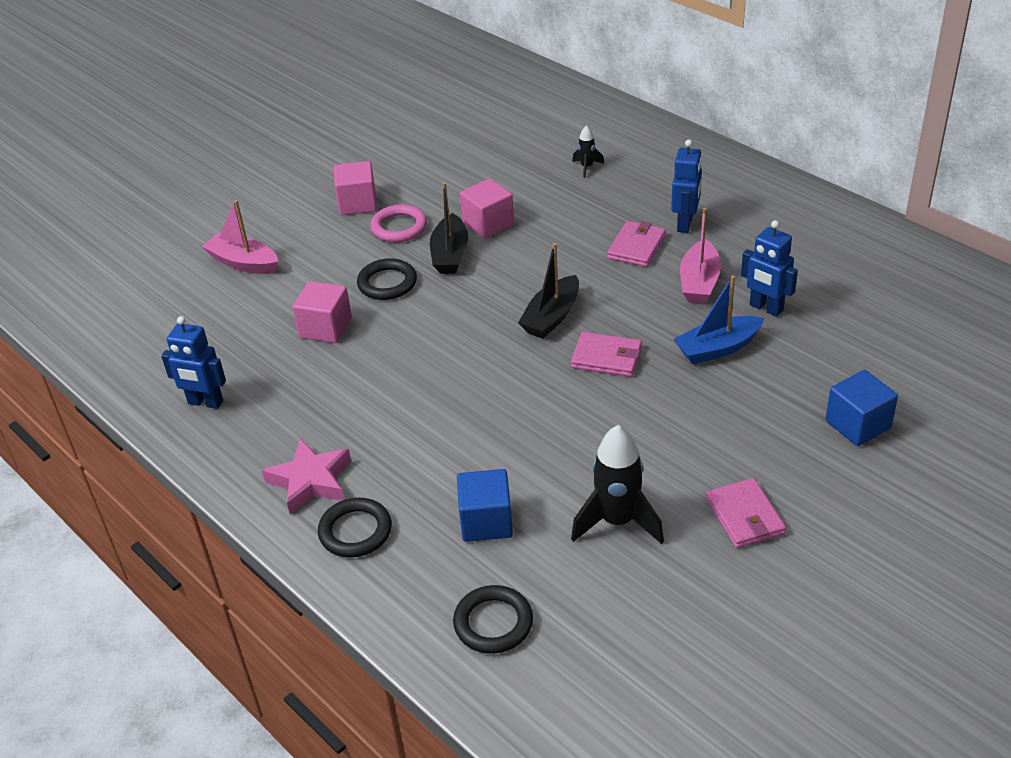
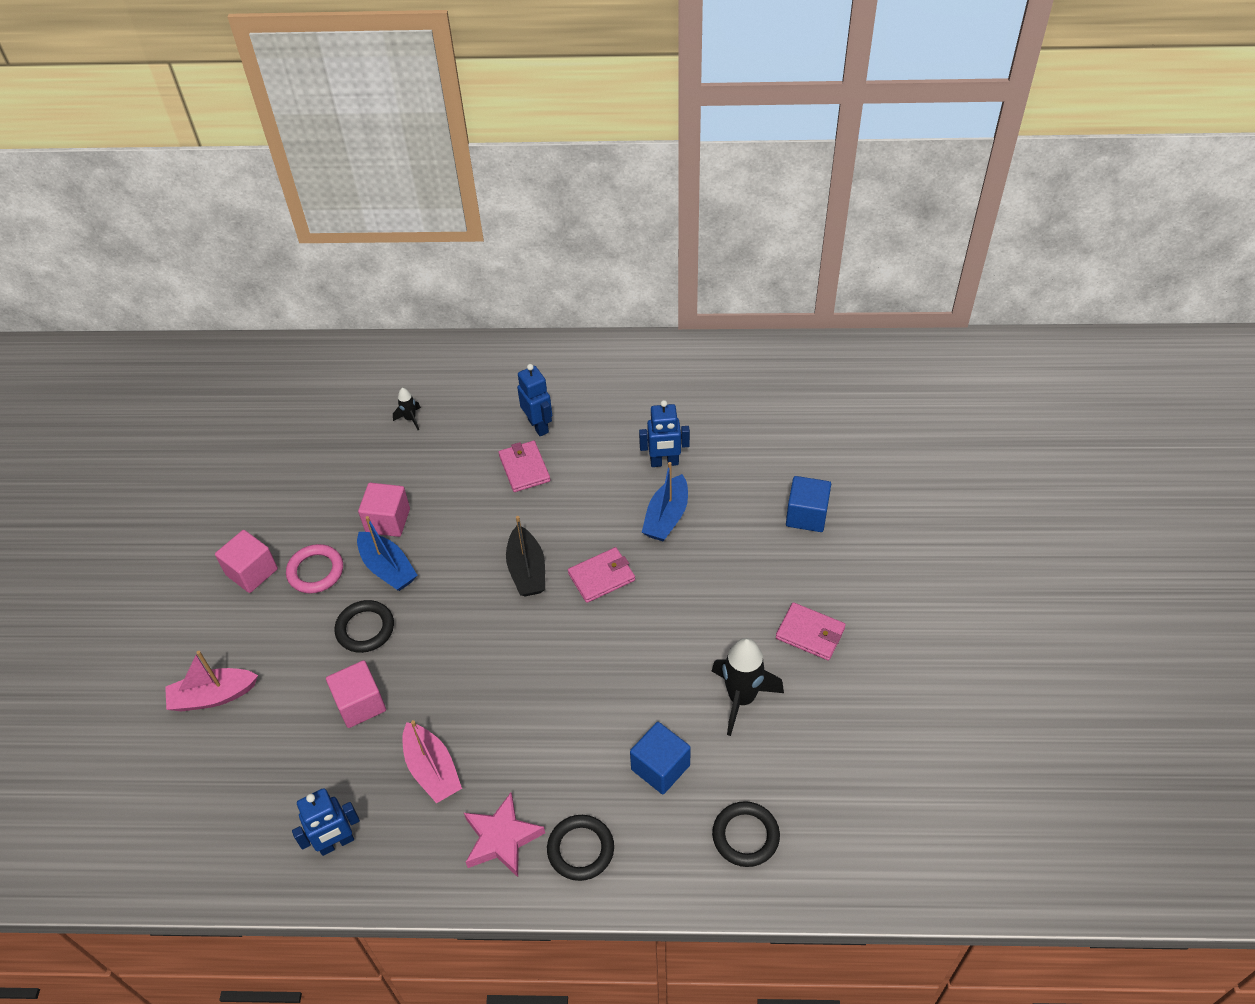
camera: 45 degrees left, 10 degrees up
(450, 254) = (388, 568): black boat -> blue boat
(699, 282) = (599, 470): pink boat -> pink boat (432, 770)

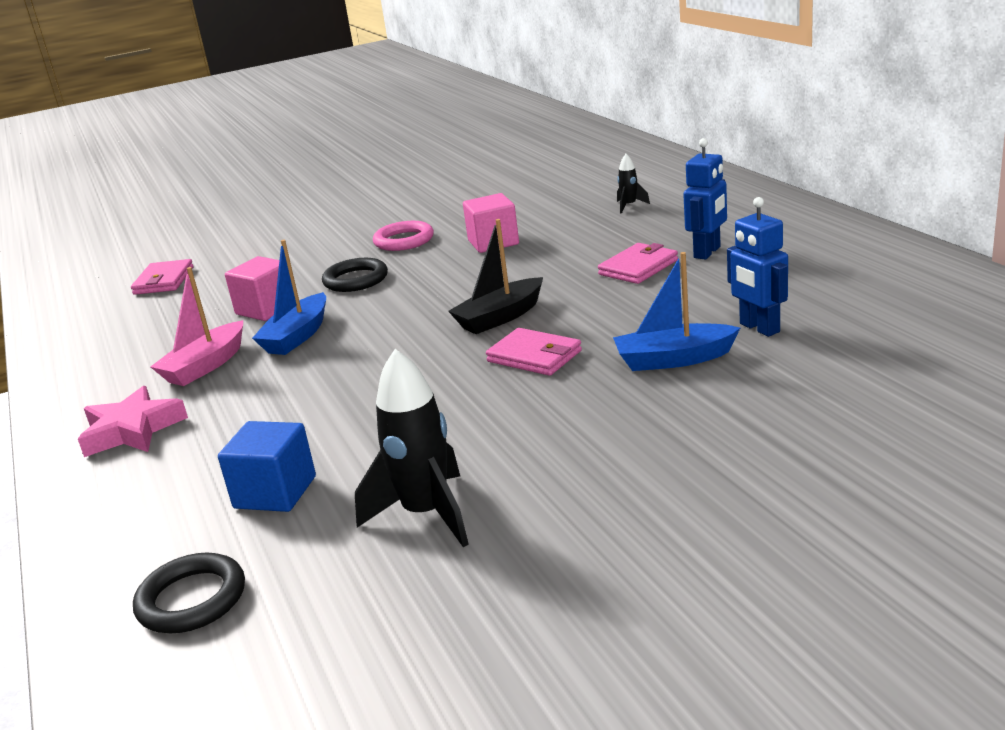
camera: 65 degrees right, 25 degrees down
(213, 696) = (239, 258): pink boat -> none
(252, 572) = (381, 222): pink cube -> none
(336, 843) = (102, 356): blue robot -> none
(388, 568) = (436, 262): blue boat -> blue boat (297, 336)
(580, 849) = (132, 481): black ring -> none
(806, 515) = (816, 452): blue cube -> none
(810, 633) = (595, 533): pink wallet -> pink wallet (164, 281)

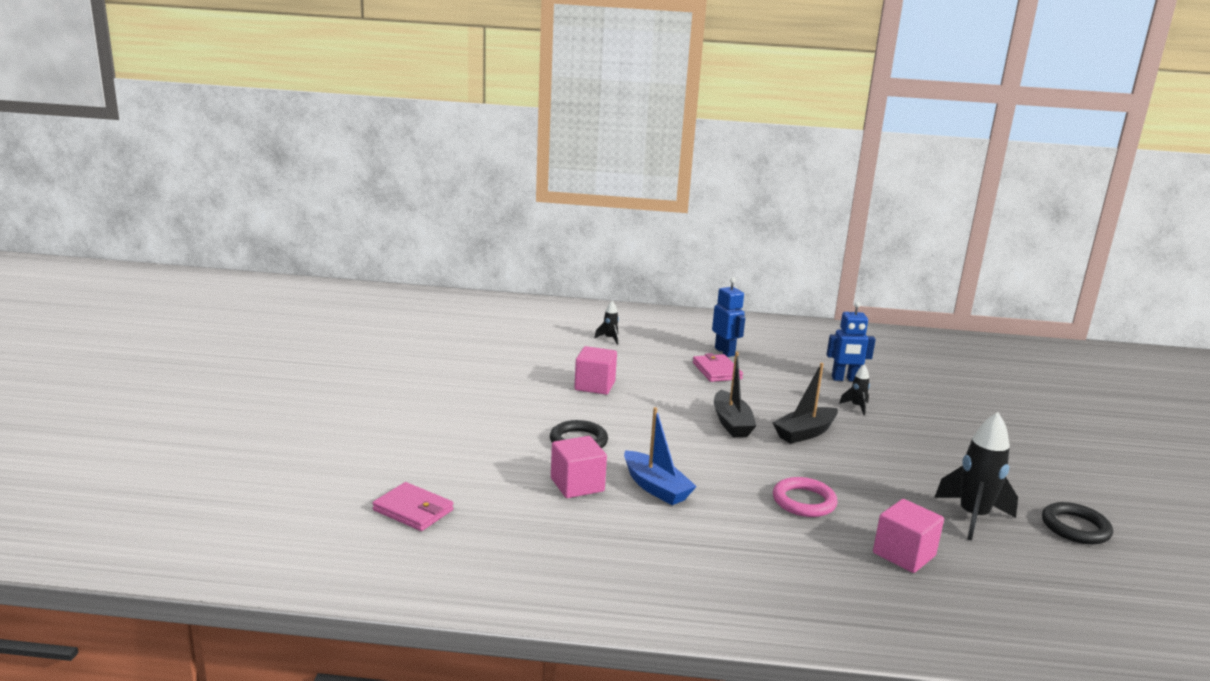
camera: 65 degrees left, 5 degrees down
(132, 430) = (743, 588): pink star -> none
(192, 599) = (1018, 612): black ring -> black ring (1075, 528)
(205, 366) = (657, 534): pink boat -> none
(275, 492) = (904, 554): blue cube -> pink cube
(404, 240) = (528, 406): pink ring -> pink ring (804, 501)
(534, 356) = (805, 433): pink wallet -> black boat
(673, 359) = (856, 407): blue boat -> black rocket

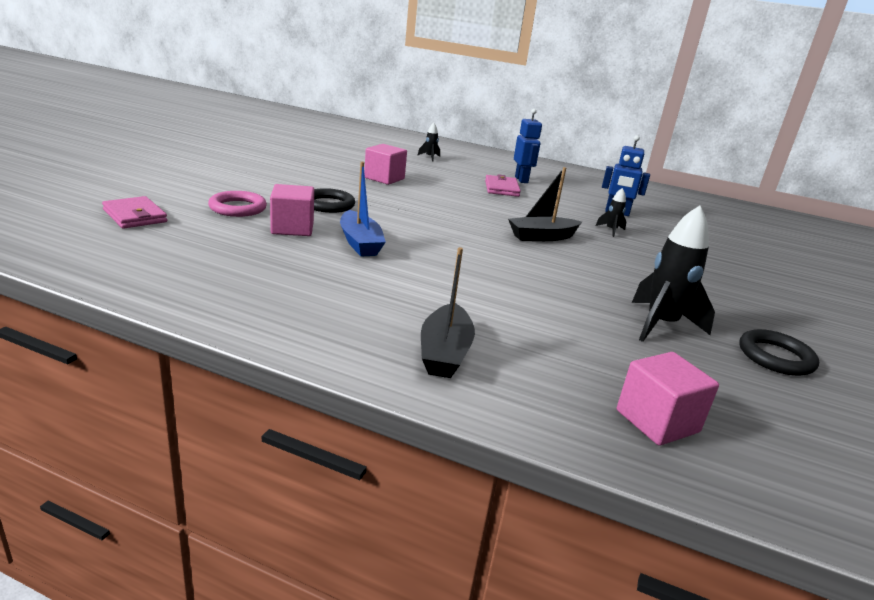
camera: 15 degrees right, 5 degrees up
(731, 423) = (478, 219): black boat -> black boat (444, 352)
(804, 501) = (491, 279): pink ring -> pink ring (238, 208)
(904, 554) = (556, 336): pink cube -> pink cube (657, 421)

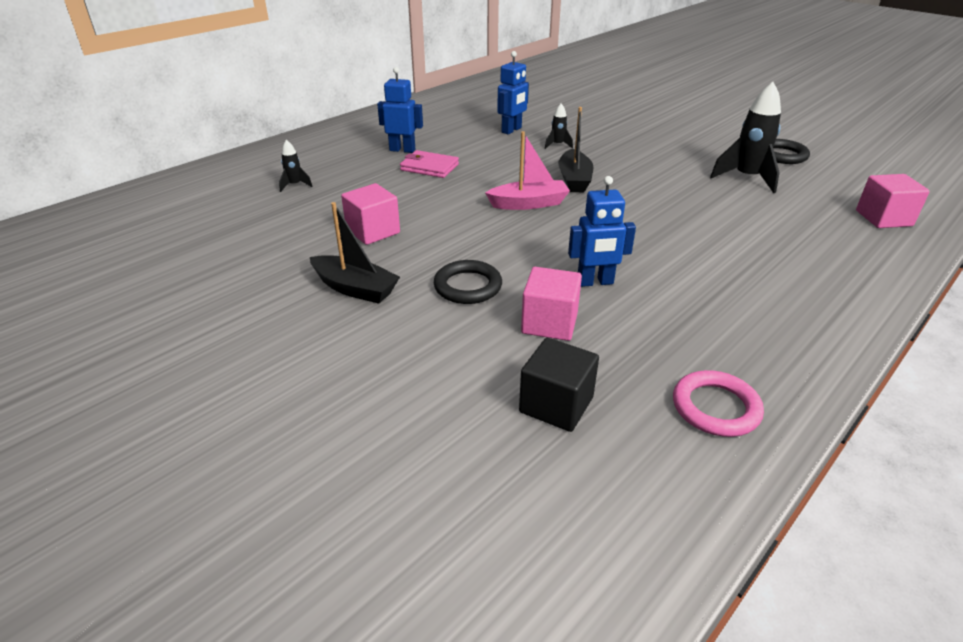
camera: 65 degrees left, 10 degrees up
(135, 216) = (496, 465): pink wallet -> none
(195, 230) = (556, 405): none -> black cube
(238, 208) = (471, 361): pink ring -> pink ring (715, 408)
(360, 243) = (595, 282): blue boat -> blue robot
(444, 352) = (824, 277): black boat -> black boat (355, 288)
(474, 220) = (529, 204): none -> pink boat

